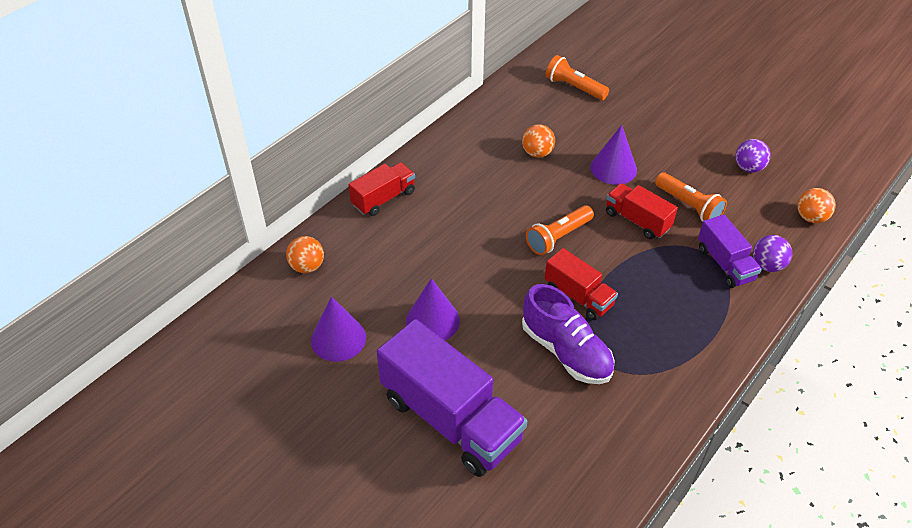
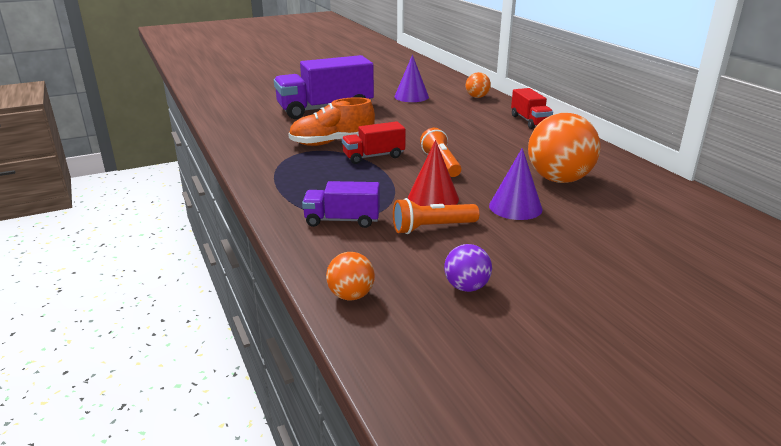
camera: 115 degrees right, 20 degrees down
(432, 320) = (400, 116): purple cone -> none
(537, 153) = (559, 179): orange ball -> orange ball, size x1.98
(566, 351) = (332, 142): purple shoe -> orange shoe
(574, 87) = (676, 224): orange flashlight -> none
(637, 220) = (433, 198): red truck -> red cone
(767, 265) = (317, 240): purple ball -> none

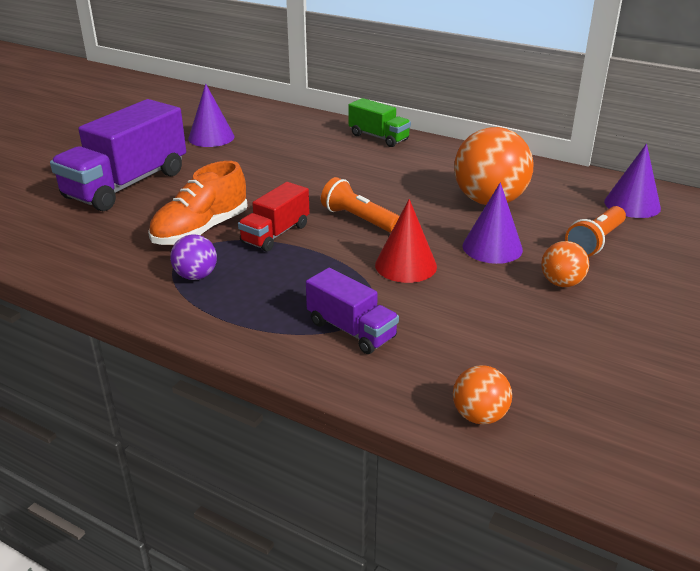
camera: 35 degrees left, 5 degrees up
(342, 220) = (351, 330): purple truck -> purple truck turned 105 degrees counterclockwise
(432, 228) = (450, 302): orange flashlight -> orange flashlight (595, 242)
(466, 287) = (562, 355): purple ball -> purple ball (196, 276)
(477, 97) = (286, 119): orange ball -> orange ball (561, 283)
(530, 121) = (378, 137): red truck -> green truck
(691, 216) = (632, 205): none -> purple cone

